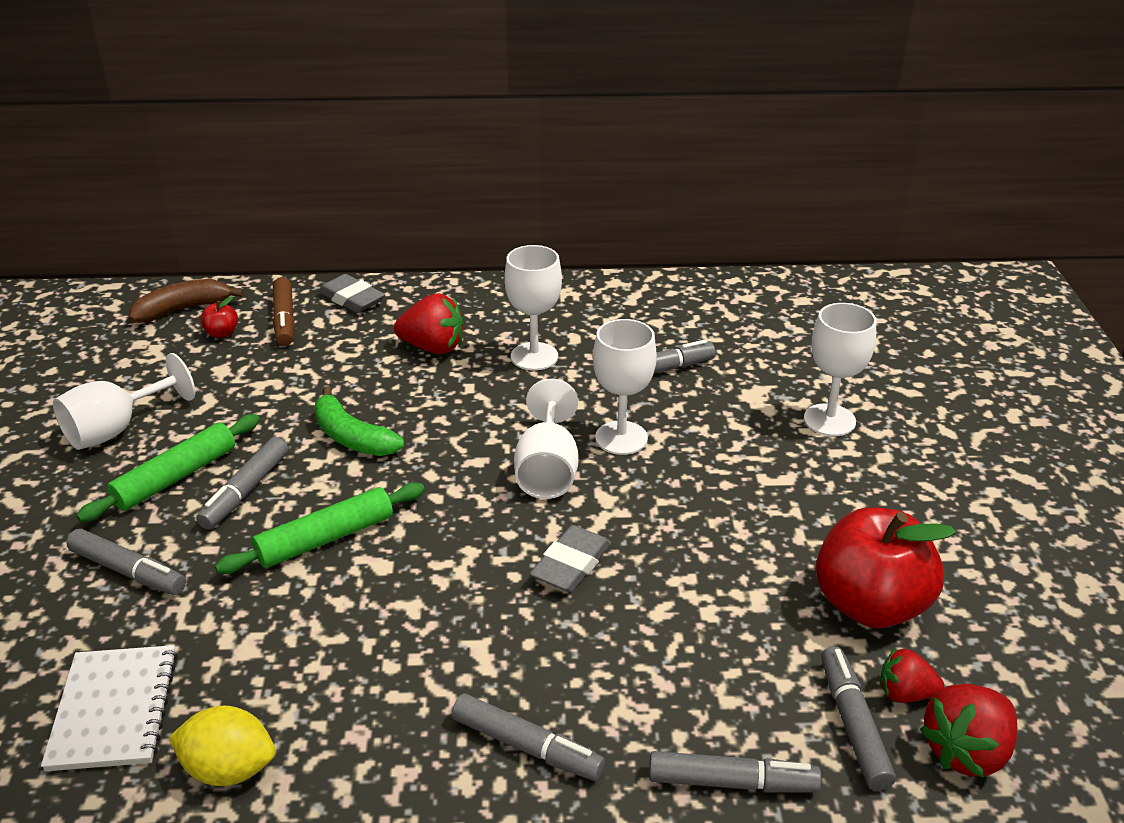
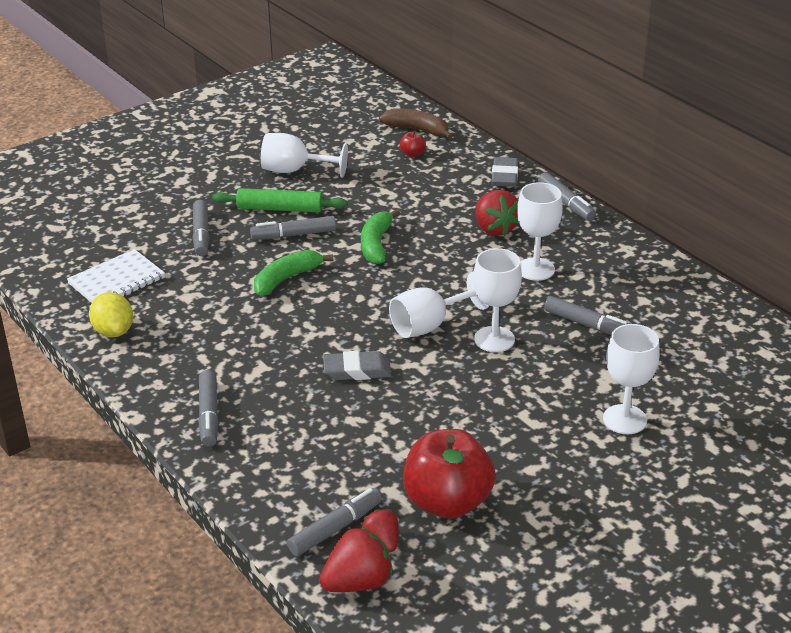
camera: 55 degrees right, 0 degrees up
(284, 319) = (453, 166): brown marker -> none
(325, 539) = (286, 279): green rolling pin -> green banana
(732, 782) = (249, 496): grey marker -> grey marker (566, 203)
(966, 751) = (357, 582): red strawberry -> red strawberry turned 135 degrees clockwise

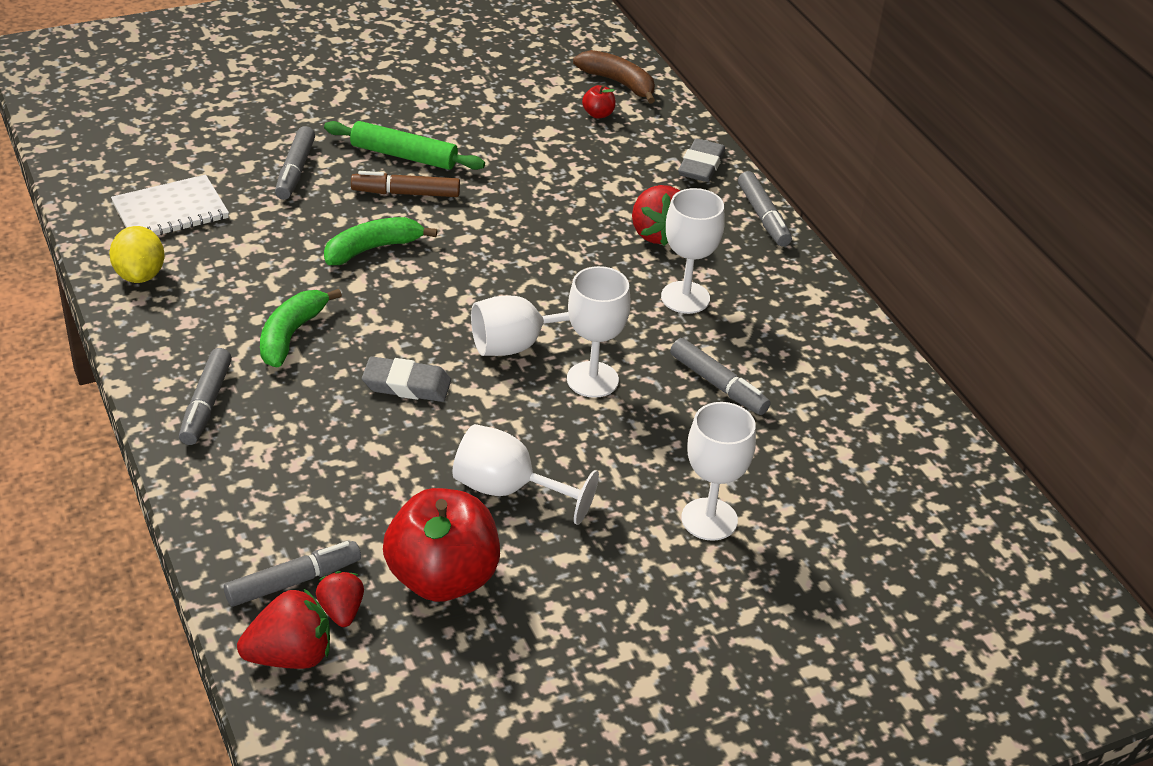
camera: 10 degrees right, 5 degrees up
(293, 235) = (405, 193): grey marker -> brown marker
(295, 171) = (443, 109): white goblet -> white goblet (508, 490)
(376, 244) = (501, 225): green banana -> green banana (291, 335)

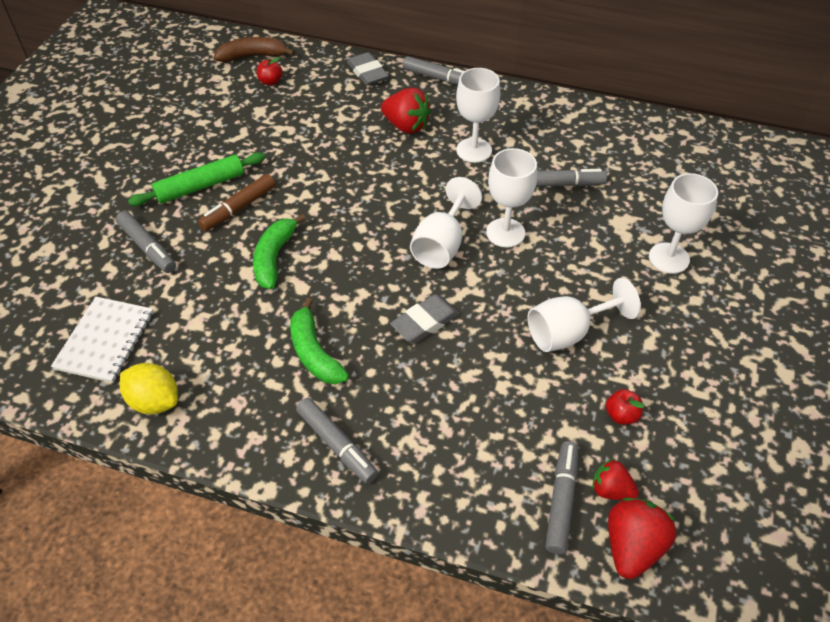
camera: 45 degrees left, 10 degrees up
(442, 578) = (621, 415): red apple -> red apple, size x0.40

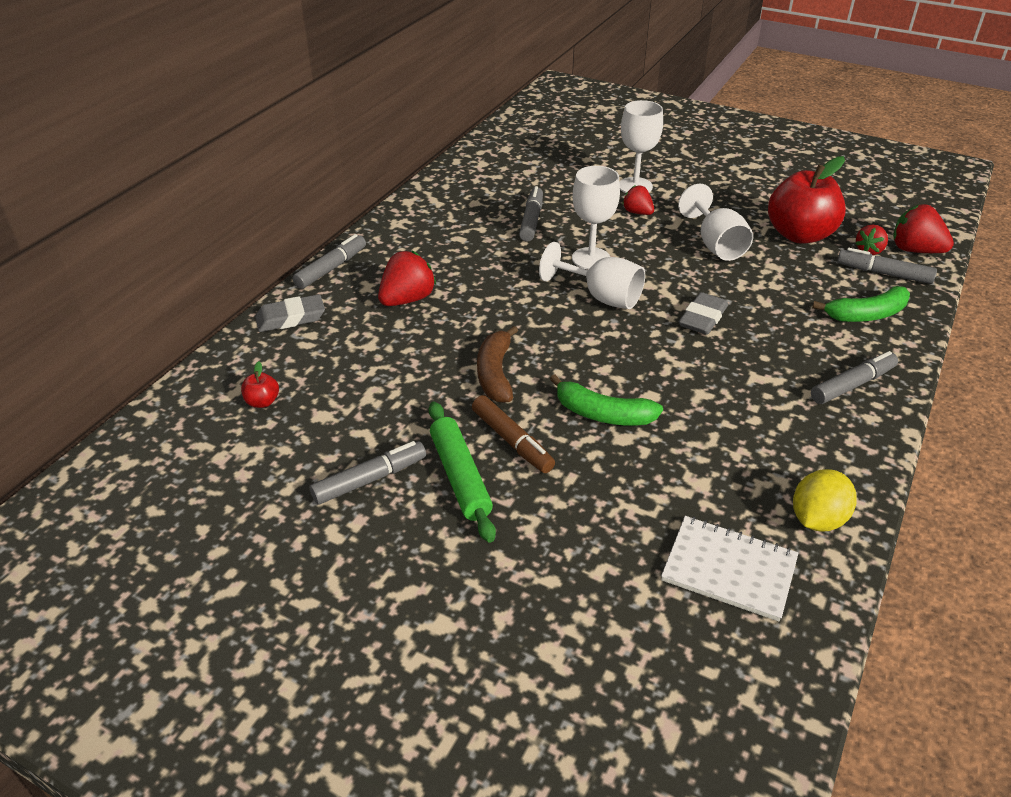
camera: 80 degrees left, 10 degrees down
(148, 247) = (568, 530): grey marker -> grey marker (370, 479)
(253, 56) = (191, 416): brown banana -> brown banana (495, 373)
(314, 352) = (742, 392): green banana -> green banana (866, 315)
(425, 322) = (703, 318): grey eraser -> grey eraser turned 60 degrees clockwise
(474, 150) = (465, 261): white goblet -> none
(610, 263) = (637, 212): none -> red strawberry
(621, 415) = (799, 235): red apple -> red apple, size x2.50

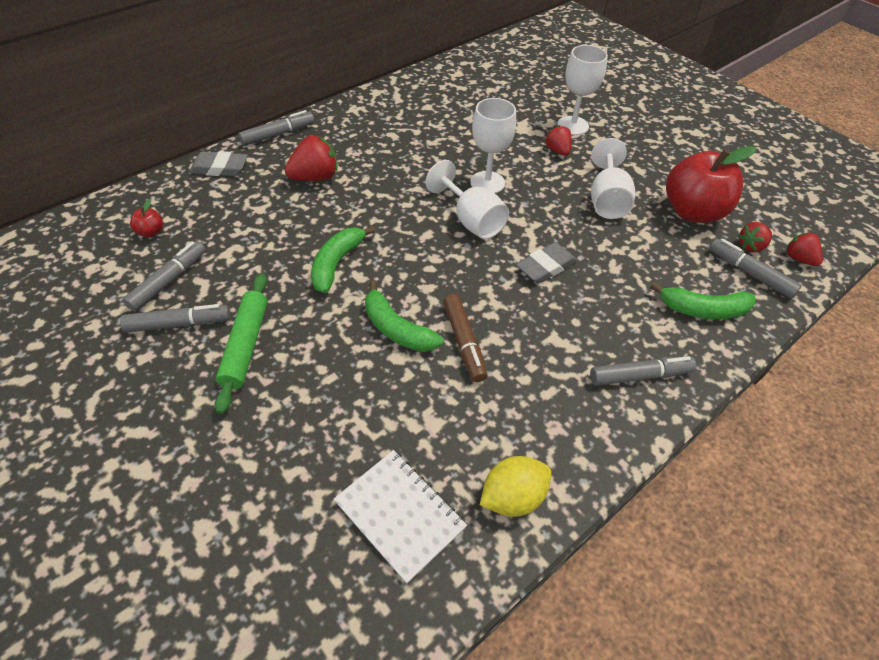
camera: 20 degrees right, 10 degrees up
(495, 373) = (336, 263): brown banana -> green banana
(512, 441) = (307, 328): brown marker -> brown marker (464, 342)
(531, 220) = (462, 134): grey marker -> grey marker (169, 281)
(915, 250) = (798, 259): red strawberry -> red strawberry, size x0.62

